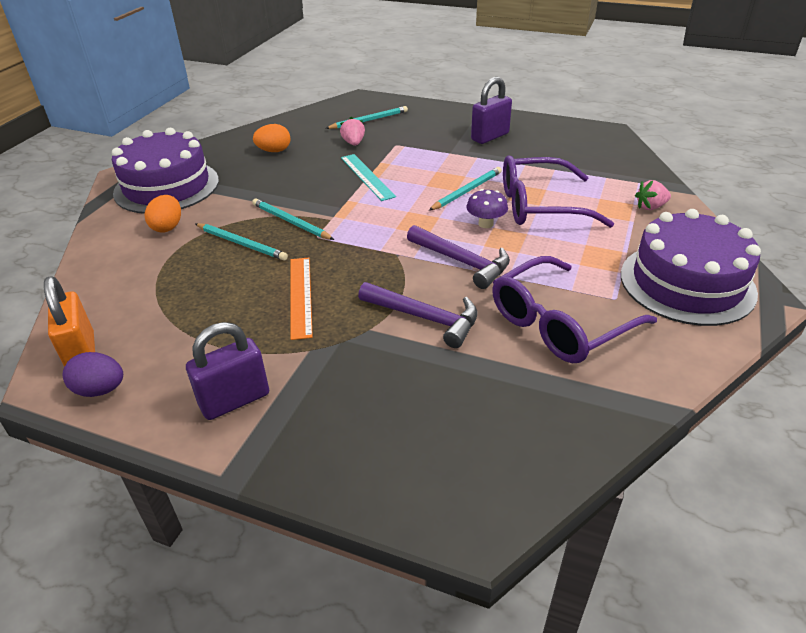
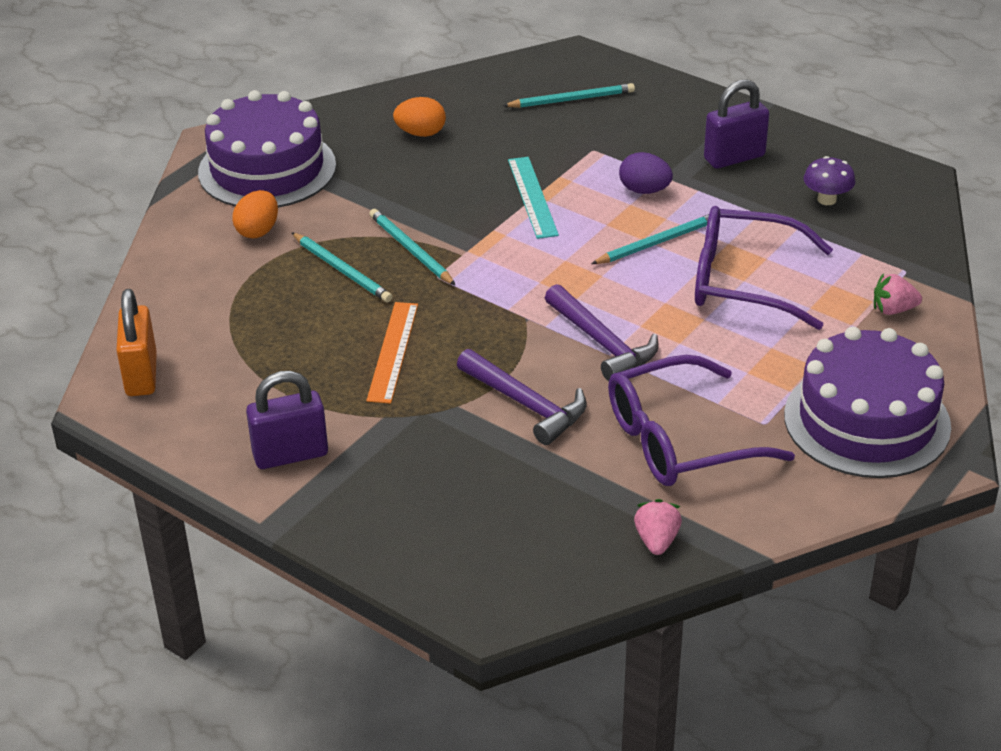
camera: 15 degrees right, 0 degrees up
(100, 390) = (156, 417): purple egg -> purple egg (644, 190)
(353, 143) = (534, 137): pink strawberry -> pink strawberry (656, 541)
(486, 224) = (658, 296): purple mushroom -> purple mushroom (826, 199)

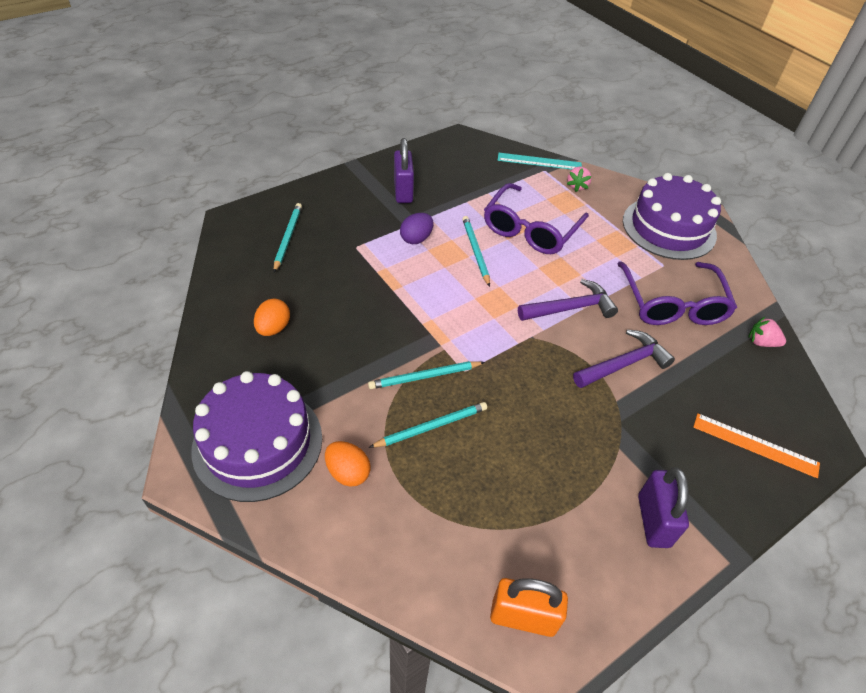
camera: 75 degrees left, 10 degrees up
(393, 351) = (545, 421): orange ruler -> orange ruler (755, 445)
(532, 197) = (394, 292): turquoise ruler -> turquoise ruler (539, 162)
(826, 199) = (466, 173): purple mushroom -> none

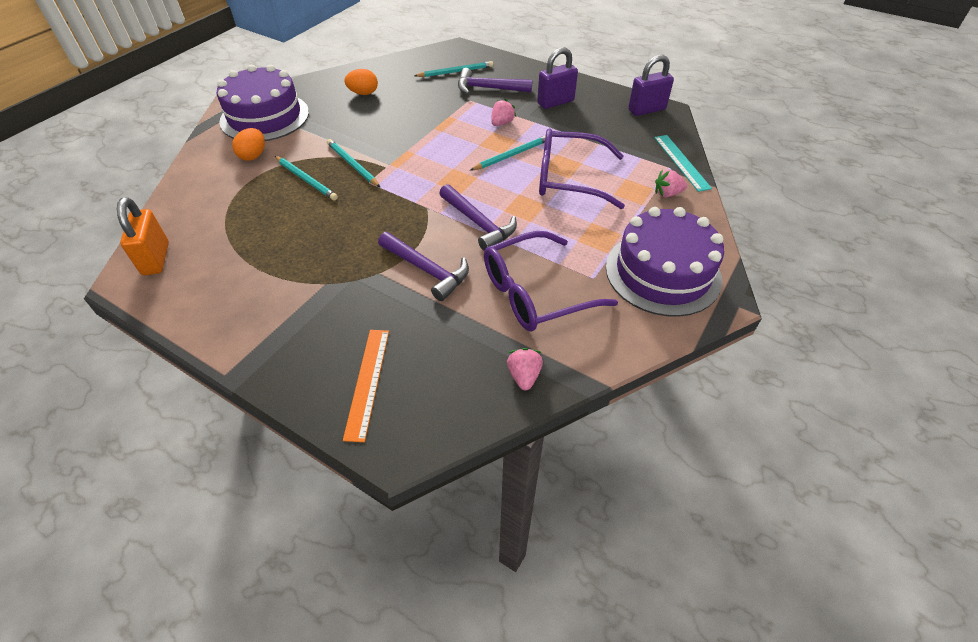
camera: 70 degrees right, 0 degrees up
(343, 226) = (488, 88): none -> purple hammer
(416, 239) = (502, 123): purple egg -> pink strawberry
(653, 521) = (254, 316): purple padlock -> purple padlock (646, 110)

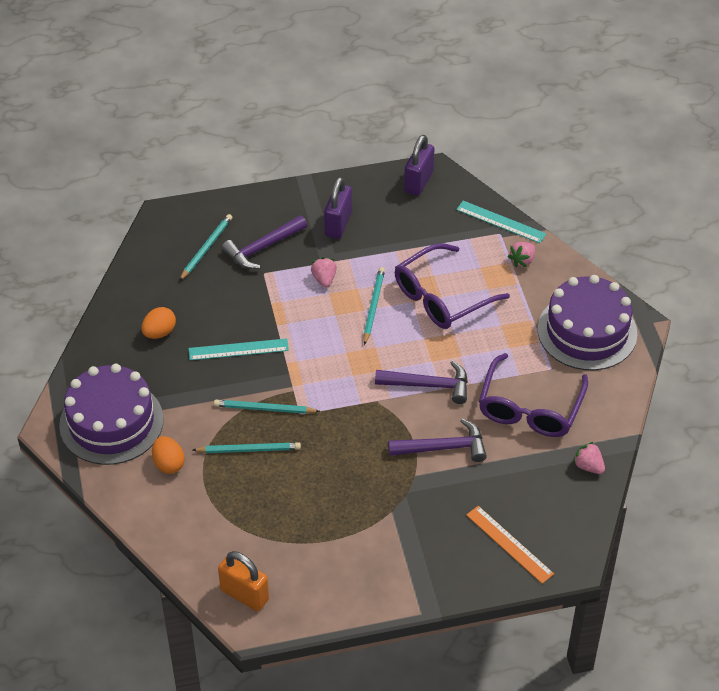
camera: 45 degrees left, 0 degrees up
(391, 126) = (238, 349): none -> turquoise ruler

